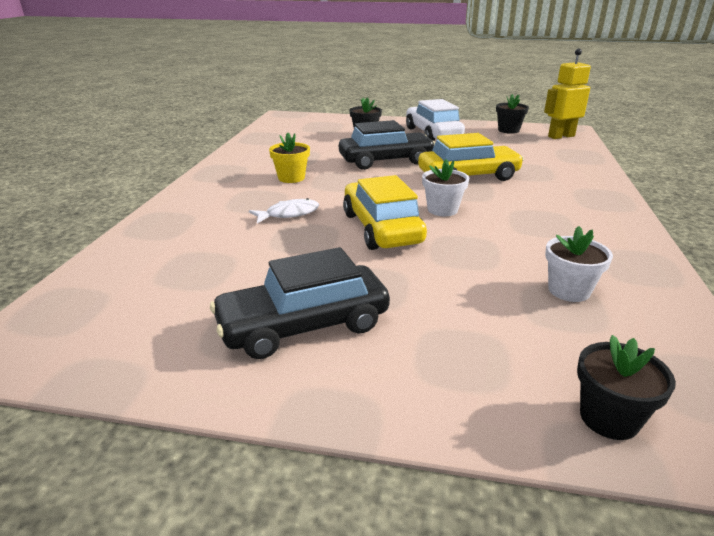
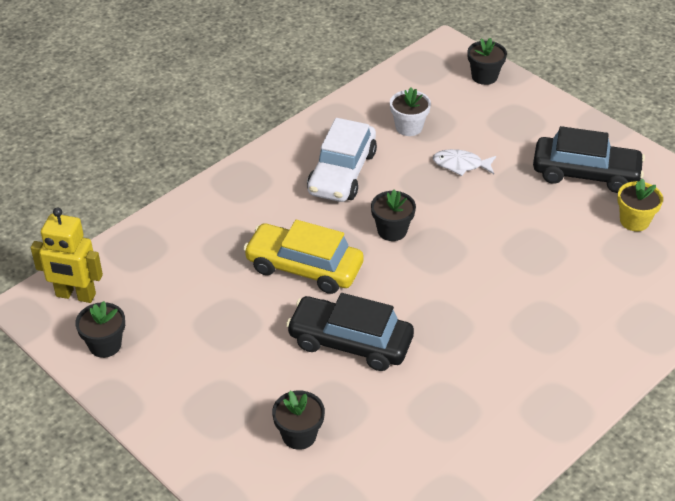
camera: 145 degrees left, 15 degrees up
(289, 214) = (528, 287): white fish -> white fish (461, 165)
(291, 178) = (484, 355): yellow flower pot -> yellow flower pot (634, 221)
(382, 228) = (465, 232): yellow car -> none
(433, 134) = (211, 387): white car -> white car (342, 172)
(442, 210) = (392, 230): white flower pot -> black flower pot

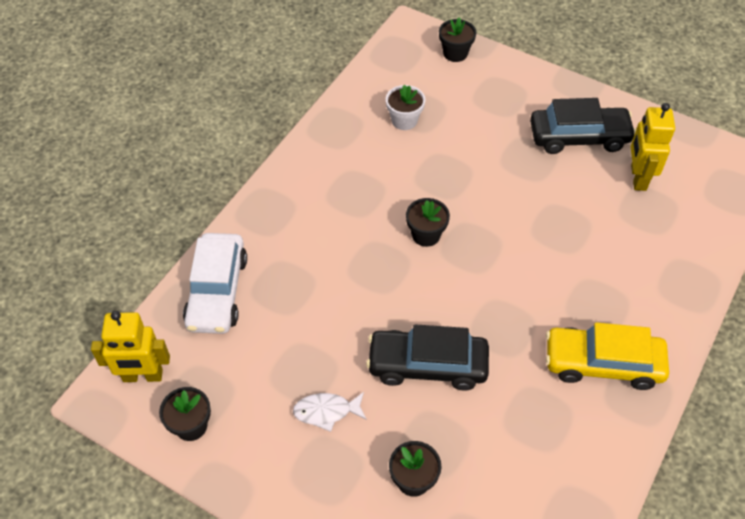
camera: 15 degrees left, 10 degrees up
(304, 267) = (357, 293): yellow car -> yellow car (602, 363)
(342, 172) = (358, 182): white car -> white car (217, 291)
(461, 165) = (465, 151): white fish -> white fish (326, 412)
(634, 221) = (638, 178): yellow flower pot -> yellow robot

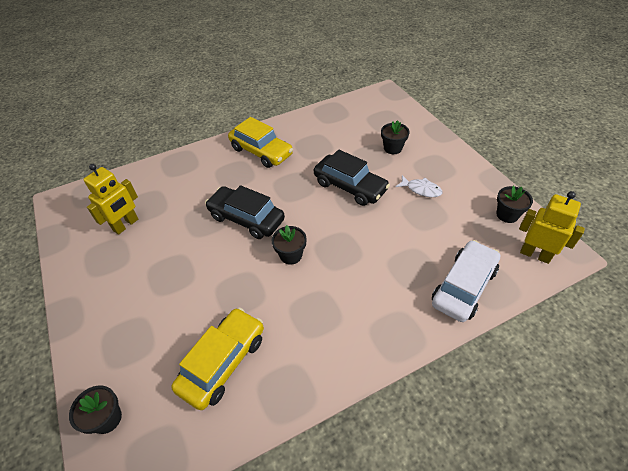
camera: 145 degrees left, 5 degrees down
(404, 120) = (223, 362): white flower pot -> yellow car
(579, 137) = (121, 271): black car -> black car (246, 218)

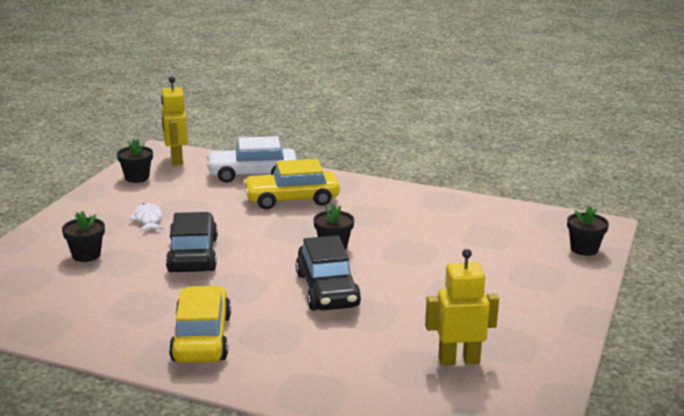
camera: 135 degrees left, 25 degrees down
(223, 362) = (471, 230): yellow car -> yellow car (292, 199)

